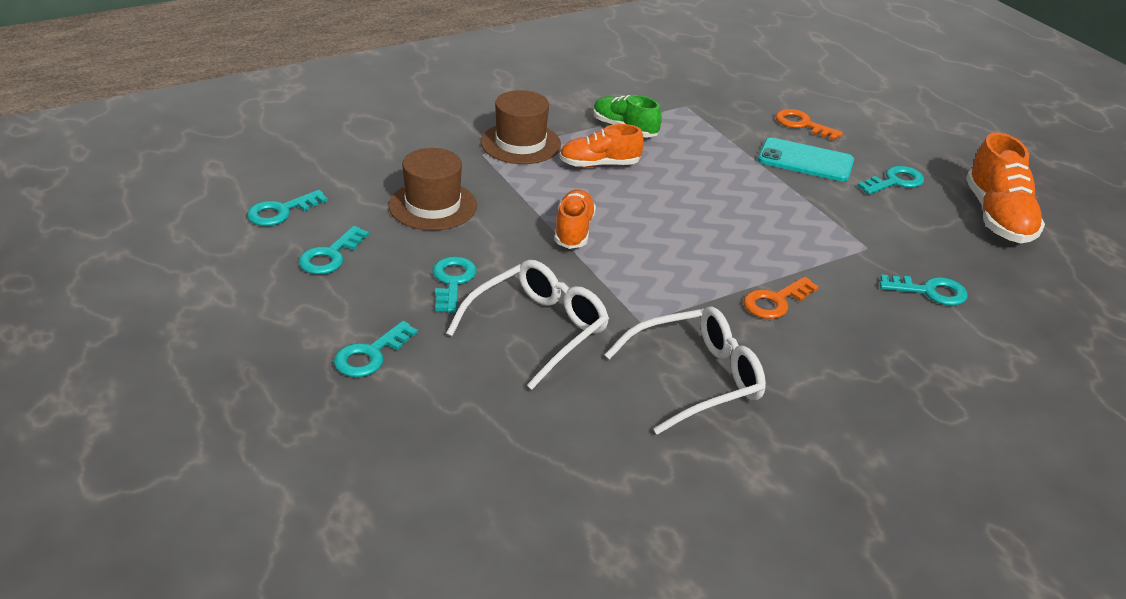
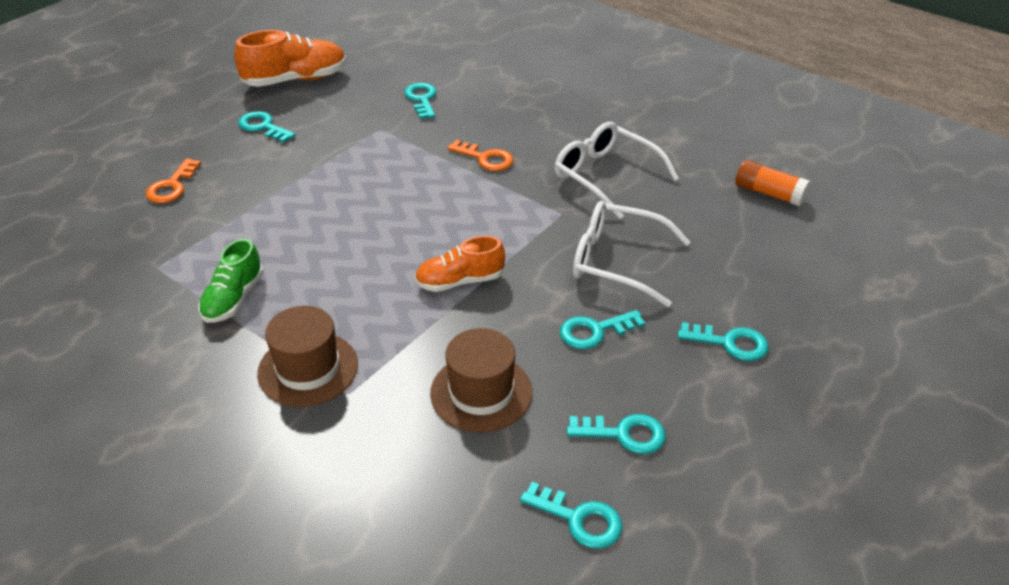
camera: 110 degrees left, 5 degrees up
(584, 511) = (769, 193): none -> orange glue stick
(599, 164) = (324, 297): orange shoe -> none
(805, 160) = (248, 175): turquoise phone -> none

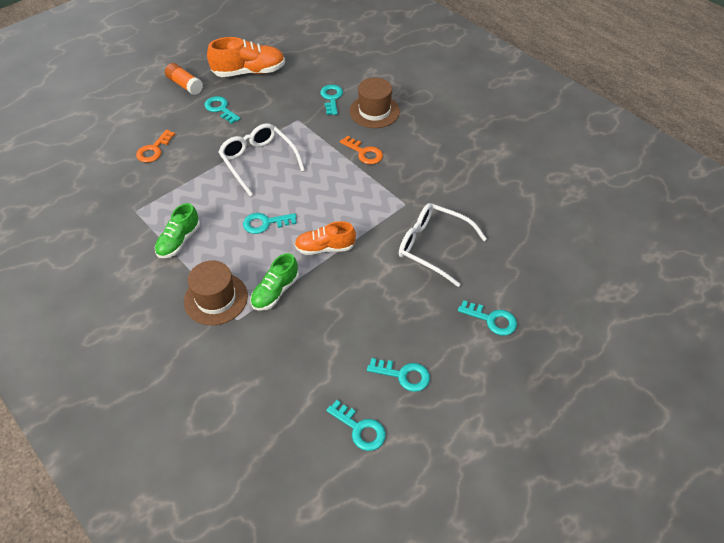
camera: 10 degrees right, 10 degrees up
(399, 347) = (275, 291): none -> green shoe
(481, 392) = (320, 332): brown hat -> brown hat (374, 111)
(595, 331) = (404, 298): turquoise key -> turquoise key (265, 223)
(606, 176) = (443, 178): white glasses -> white glasses (258, 162)
(769, 193) = (554, 206): orange glue stick -> orange glue stick (185, 85)

